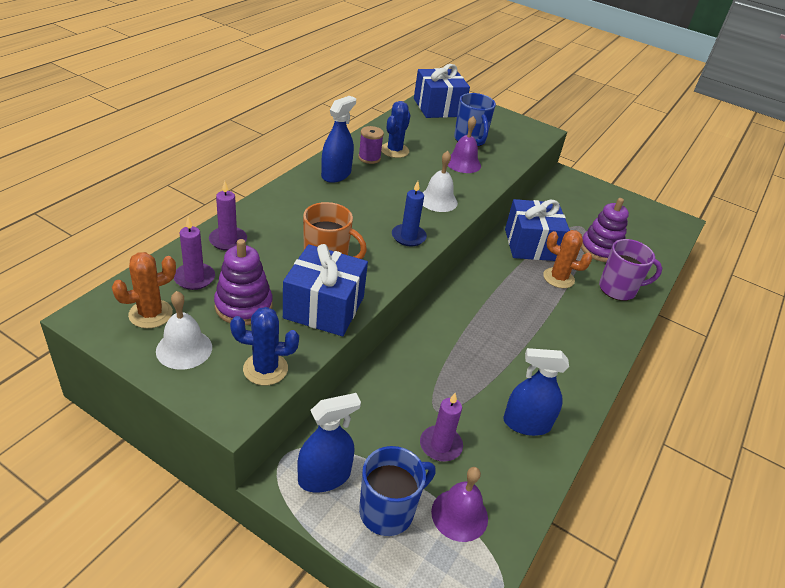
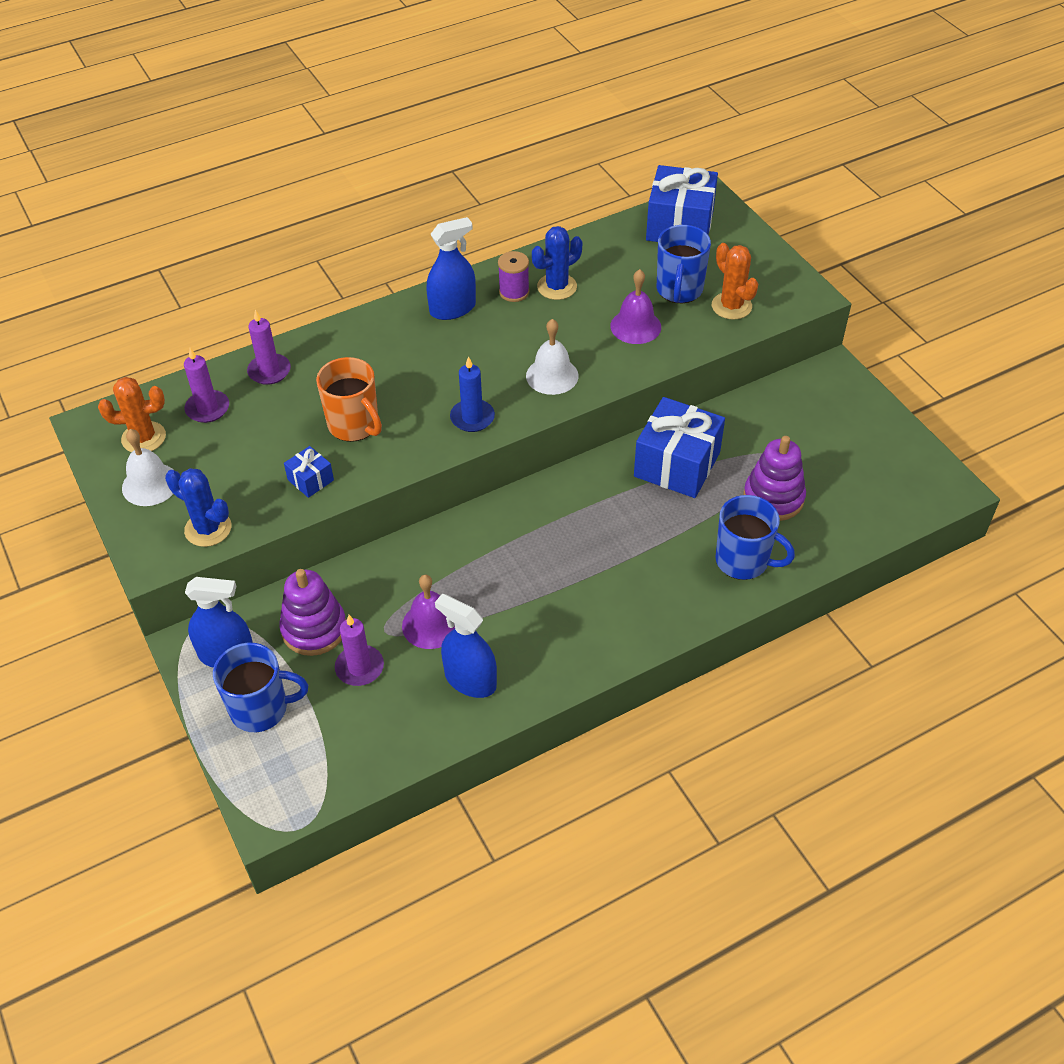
camera: 35 degrees right, 10 degrees up
(243, 306) = (233, 454): purple stacking toy -> purple stacking toy (314, 629)
(324, 308) = (310, 480): blue gift -> blue gift, size x0.47
(459, 514) = (324, 739): purple bell -> purple bell (430, 625)
(558, 278) = (672, 521): orange cactus -> orange cactus (731, 306)
(618, 289) = (743, 561): purple mug -> blue mug

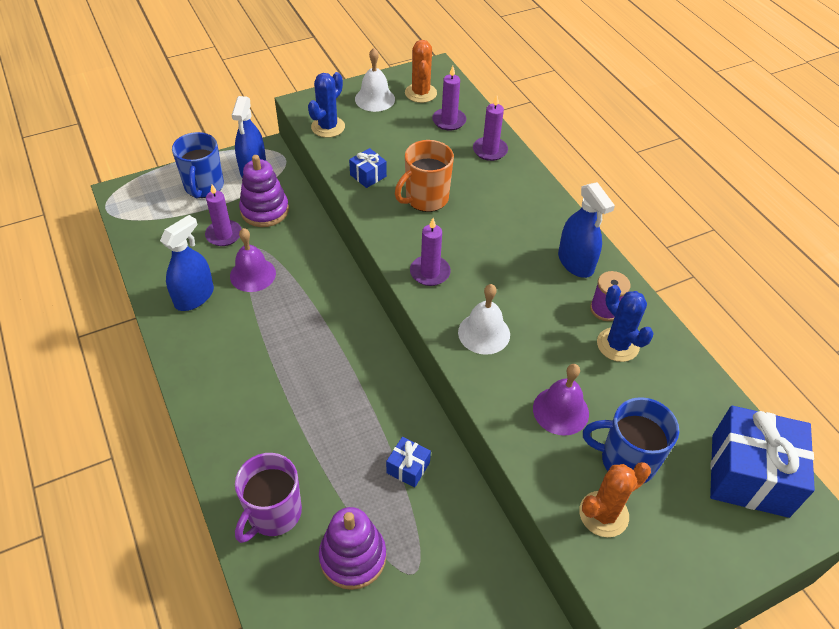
camera: 90 degrees right, 0 degrees up
(472, 418) = (430, 272): blue candle -> purple candle
(677, 464) = (408, 468): blue gift -> blue gift, size x0.47
(743, 561) = (273, 513): blue mug -> purple mug

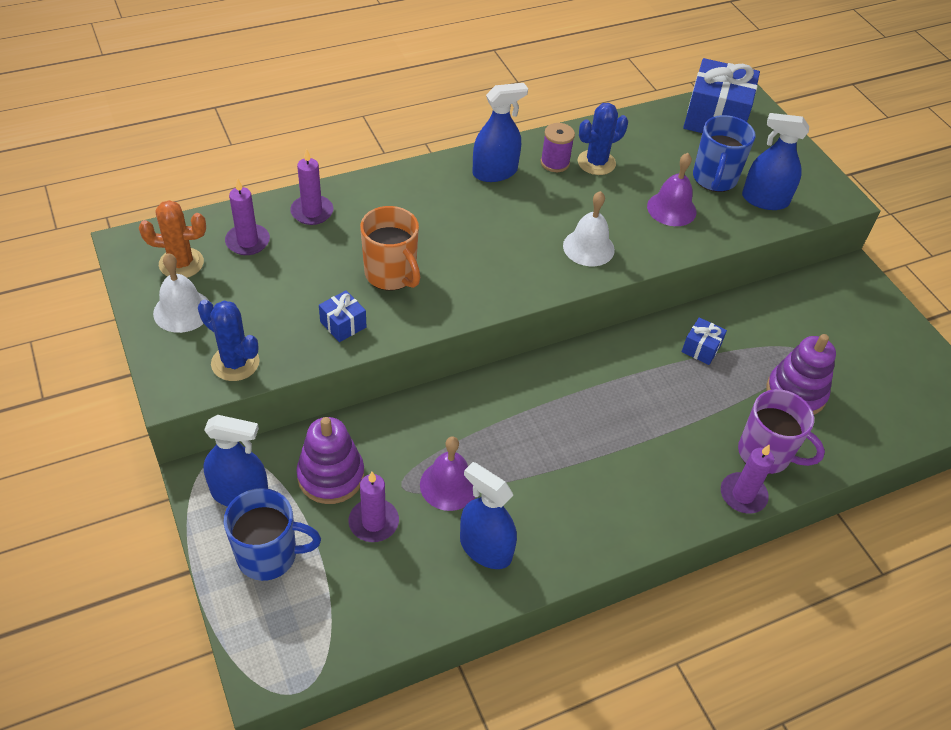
camera: 90 degrees left, 0 degrees up
(430, 272) = (508, 280): purple candle -> purple candle (743, 495)
(603, 514) = (765, 200): orange cactus -> blue spray bottle

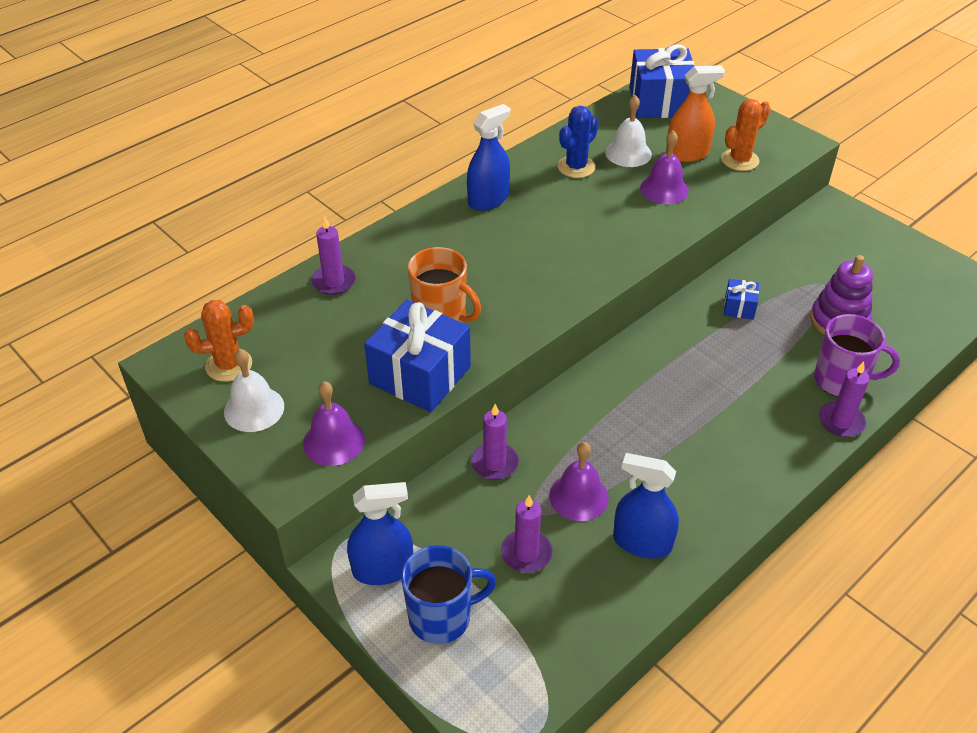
camera: 15 degrees left, 5 degrees down
(235, 363) = (334, 441): blue cactus -> purple bell
(247, 241) = (285, 326): purple candle -> purple candle (494, 463)
(331, 476) = (463, 524): purple stacking toy -> none
(343, 324) = (420, 375): blue gift -> blue gift, size x2.15
(555, 163) = (539, 177): purple spool -> none
(588, 247) = (609, 242): white bell -> white bell (628, 153)
(714, 179) = (687, 154): blue mug -> orange spray bottle
(765, 200) = (740, 160): blue spray bottle -> orange cactus

